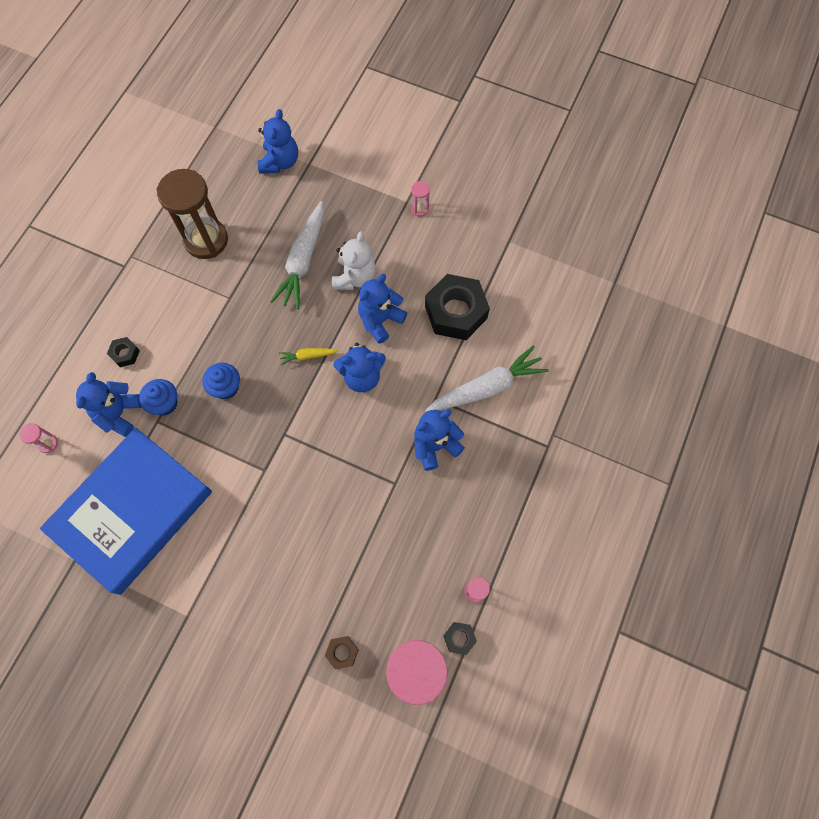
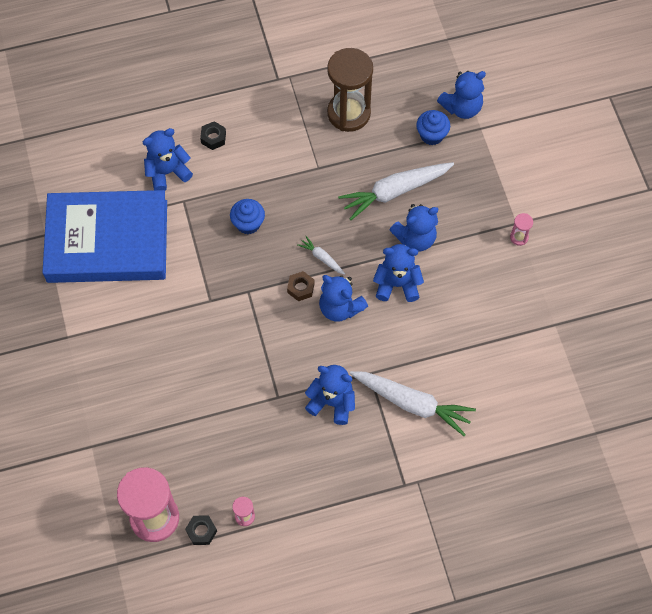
camera: 50 degrees right, 5 degrees down
(48, 443) = (108, 147): pink hourglass -> none
(165, 403) = (200, 194): blue cupcake -> blue cupcake (431, 135)
(308, 356) = (322, 258): yellow carrot -> white carrot
(342, 652) = (126, 458): brown nut -> brown nut (301, 288)
(354, 277) = (415, 238): white teddy bear -> blue teddy bear
(455, 312) = (454, 332): black nut -> none

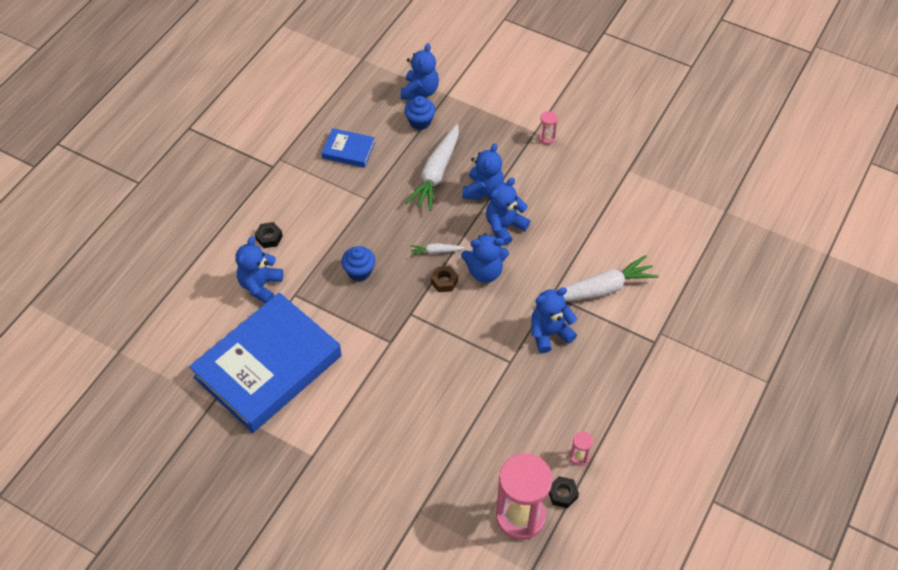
camera: 45 degrees left, 10 degrees down
(348, 113) = (348, 150): brown hourglass -> blue book

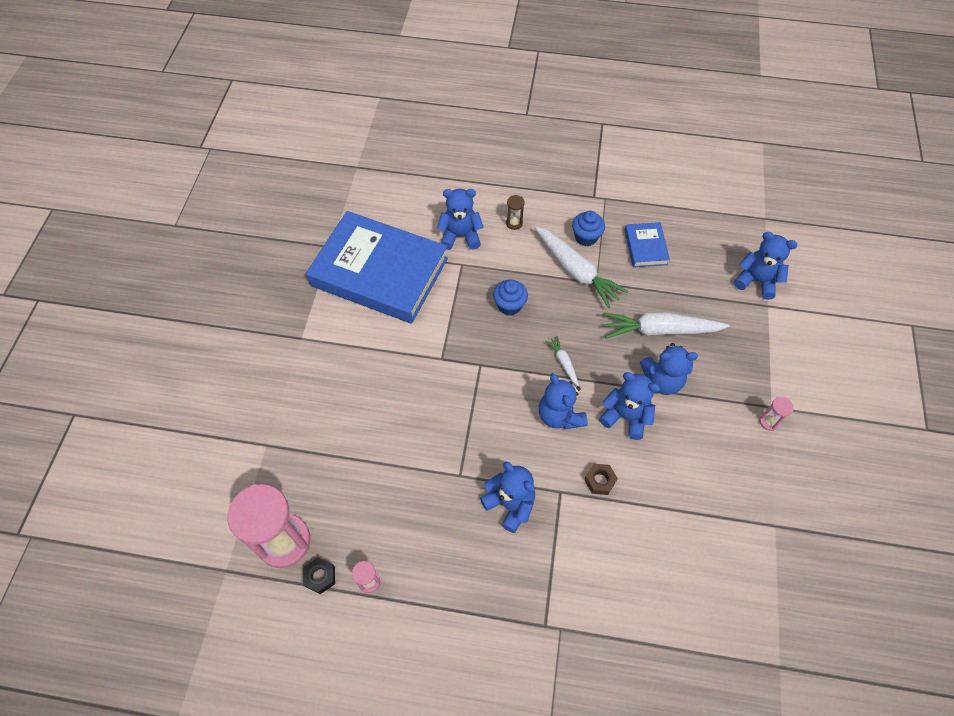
camera: 70 degrees right, 5 degrees up
(269, 238) = (514, 223): black nut -> brown hourglass
(420, 91) = (756, 281): blue teddy bear -> blue teddy bear turned 150 degrees counterclockwise
(420, 122) = (717, 294): blue cupcake -> blue cupcake (586, 237)
(444, 281) = (530, 382): brown nut -> brown nut (600, 481)
(600, 289) = (590, 541): white carrot -> white carrot (576, 271)

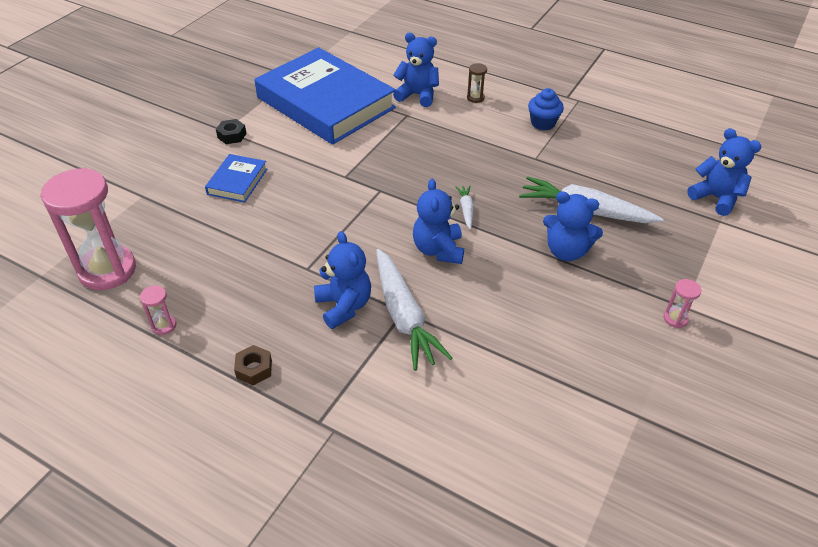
camera: 20 degrees right, 15 degrees down
(320, 577) = (121, 307): black nut -> black nut (232, 135)
(509, 305) = (436, 154): blue cupcake -> none
(576, 271) = (519, 145): white carrot -> white carrot (404, 316)
(600, 481) = (451, 315): brown nut -> brown nut (254, 369)
(625, 416) = (509, 270): blue teddy bear -> none
(645, 247) = (602, 144): blue book -> blue book (237, 181)

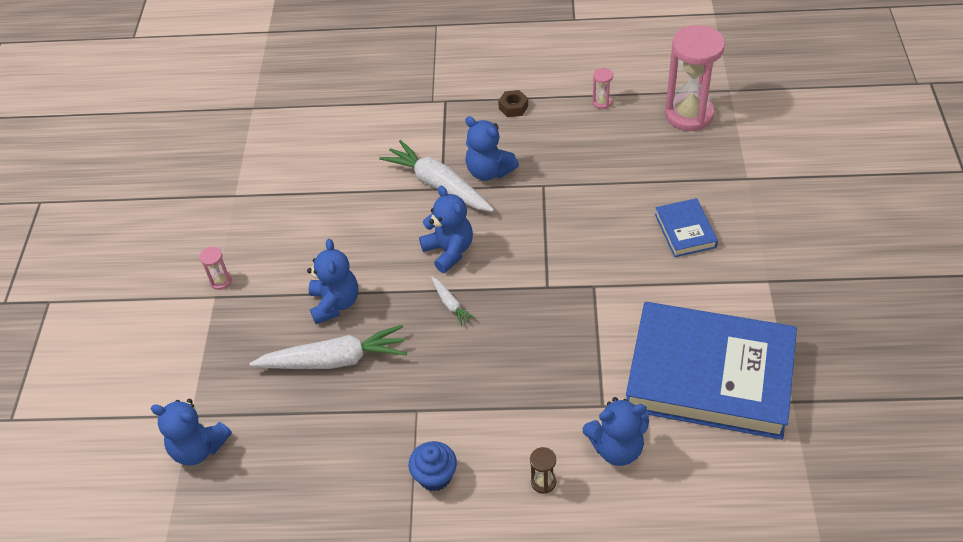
camera: 155 degrees right, 5 degrees up
(232, 135) = (753, 277): black nut -> none
(566, 251) = (335, 303): blue teddy bear -> blue teddy bear turned 90 degrees clockwise

